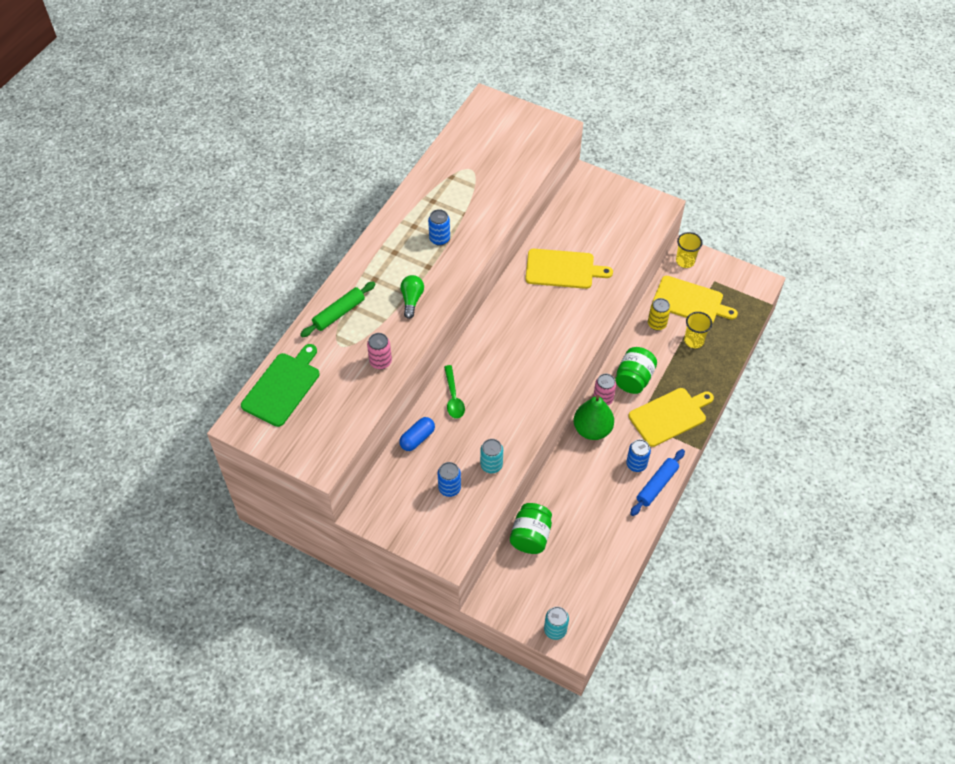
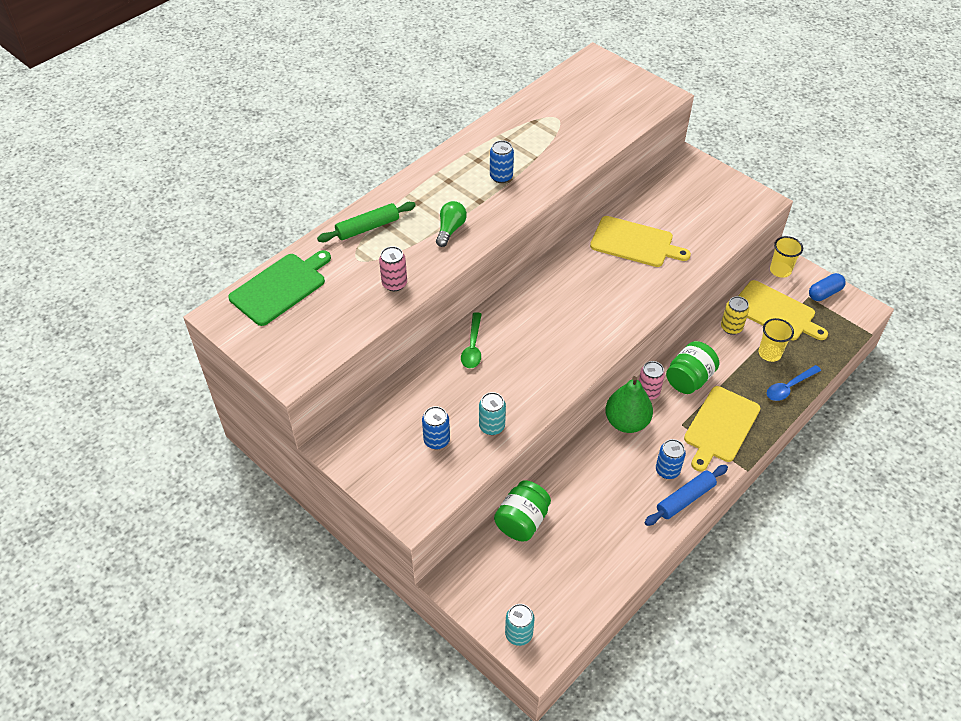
camera: 15 degrees right, 5 degrees down
(417, 438) = (419, 380): blue capsule -> blue capsule (824, 293)
(669, 416) = (720, 427): yellow cutting board -> yellow cutting board turned 135 degrees clockwise
(716, 368) = (789, 387): none -> blue spoon

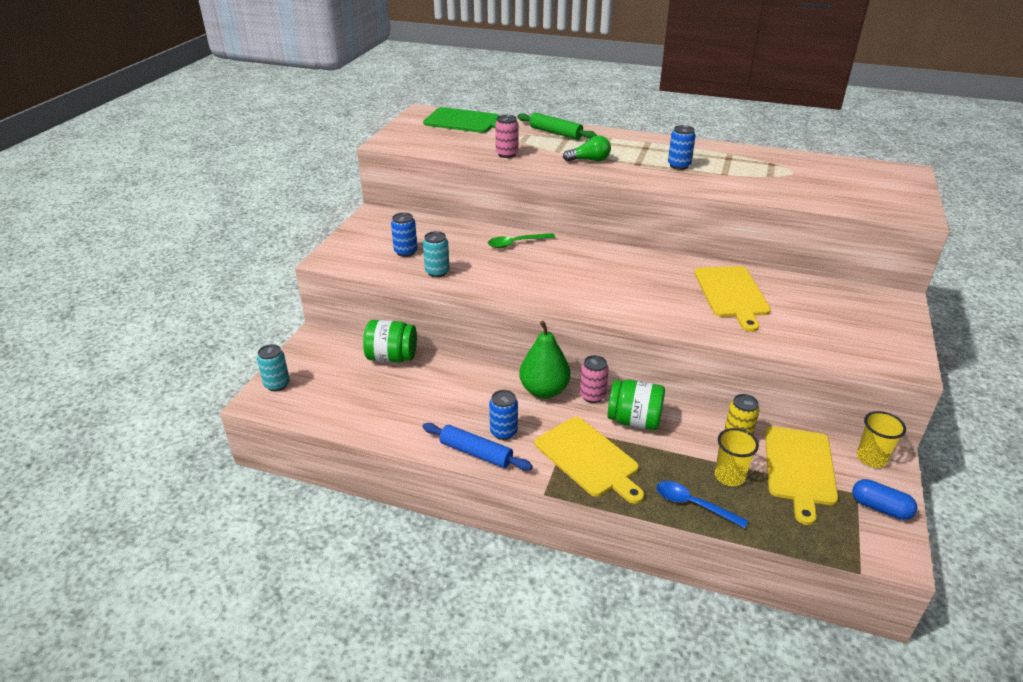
camera: 65 degrees right, 15 degrees down
(720, 427) = (589, 458): yellow cutting board -> yellow cutting board turned 135 degrees counterclockwise

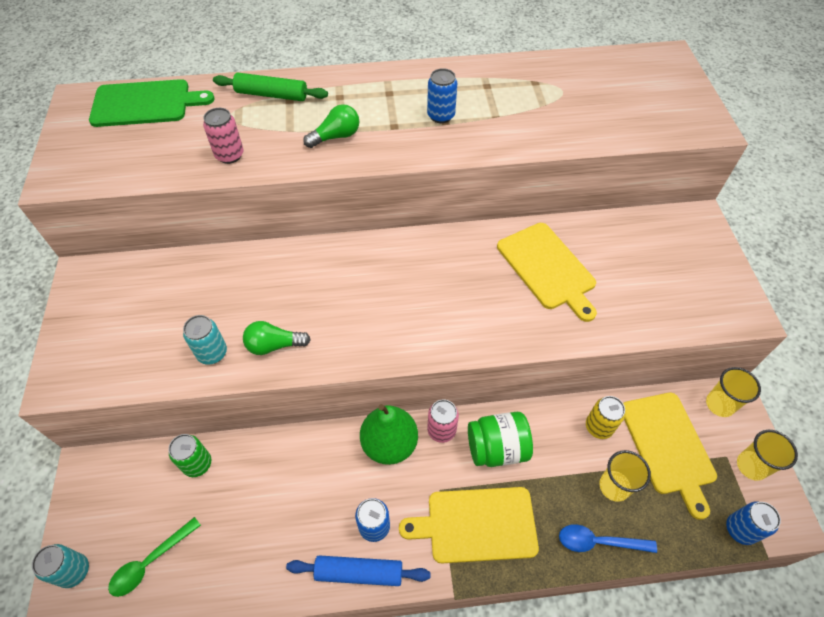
camera: 25 degrees left, 20 degrees up
(392, 357) = (197, 464): green jar -> green can
(405, 252) = (156, 330): blue can -> blue can (740, 529)
(483, 279) = (274, 345): none -> green light bulb
(516, 243) = (284, 267): green spoon -> green spoon (150, 562)
(589, 458) = (476, 525): yellow cutting board -> yellow cutting board turned 150 degrees clockwise
(880, 508) = (751, 466): blue capsule -> yellow cup

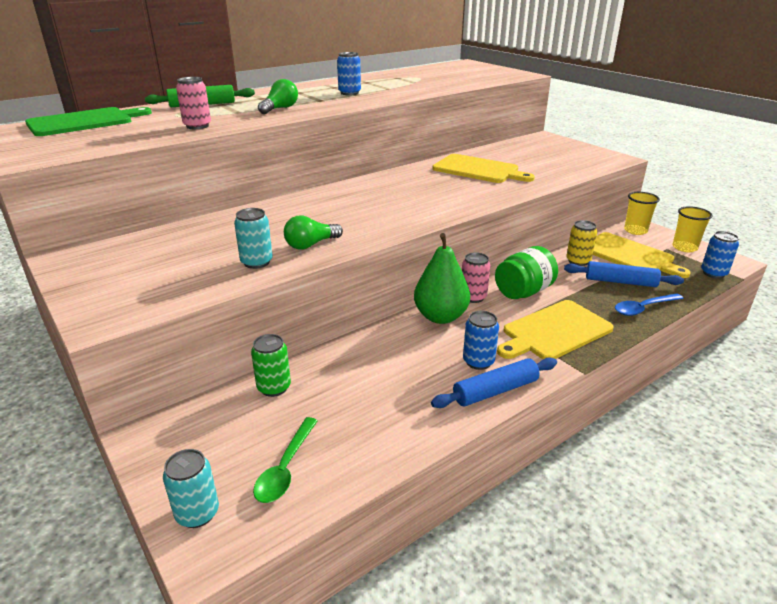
camera: 30 degrees left, 25 degrees down
(614, 486) = (620, 282): yellow cup -> blue rolling pin

